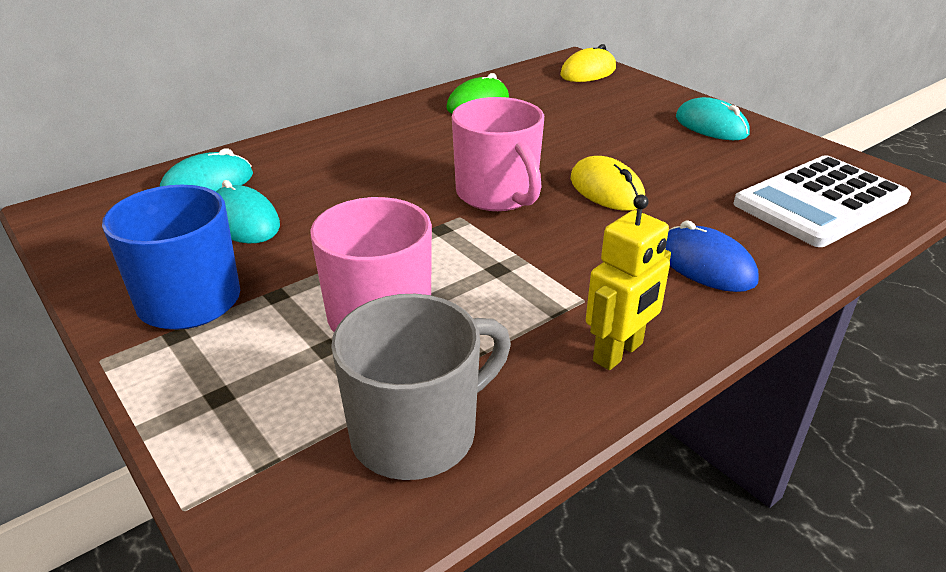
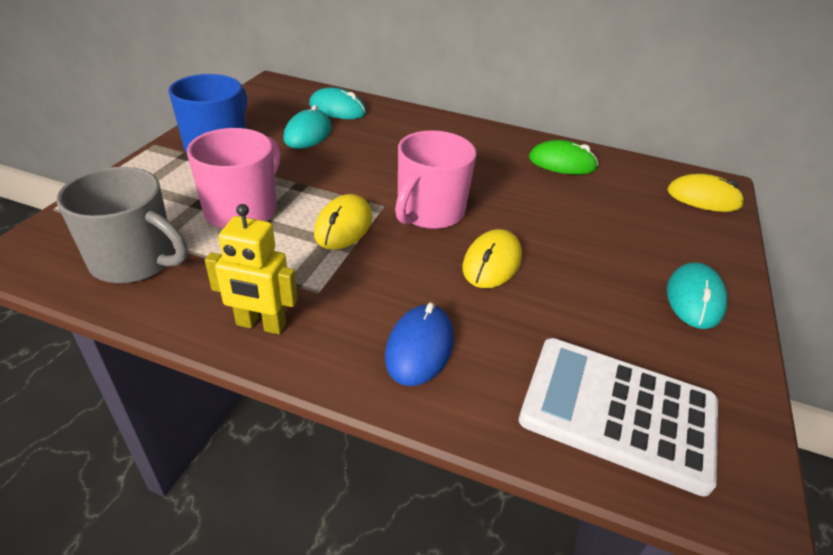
camera: 55 degrees right, 5 degrees up
(477, 251) = (343, 226): none -> yellow mouse

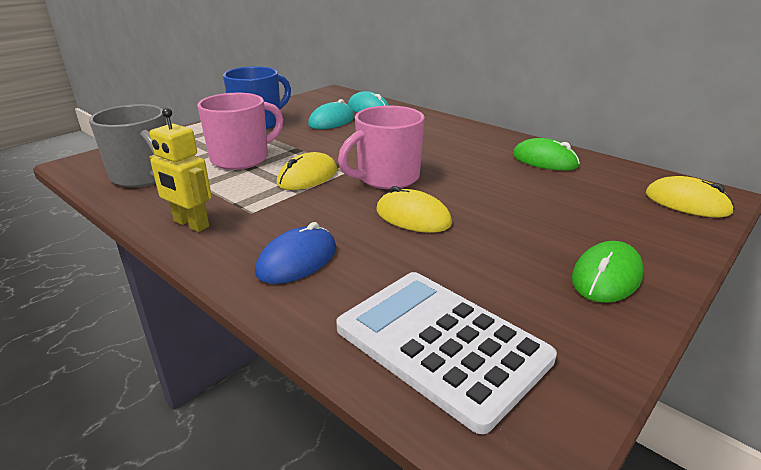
camera: 25 degrees right, 10 degrees down
(492, 262) = (413, 217): yellow mouse -> yellow mouse turned 75 degrees clockwise
(694, 299) = (606, 277): turquoise mouse -> green mouse

